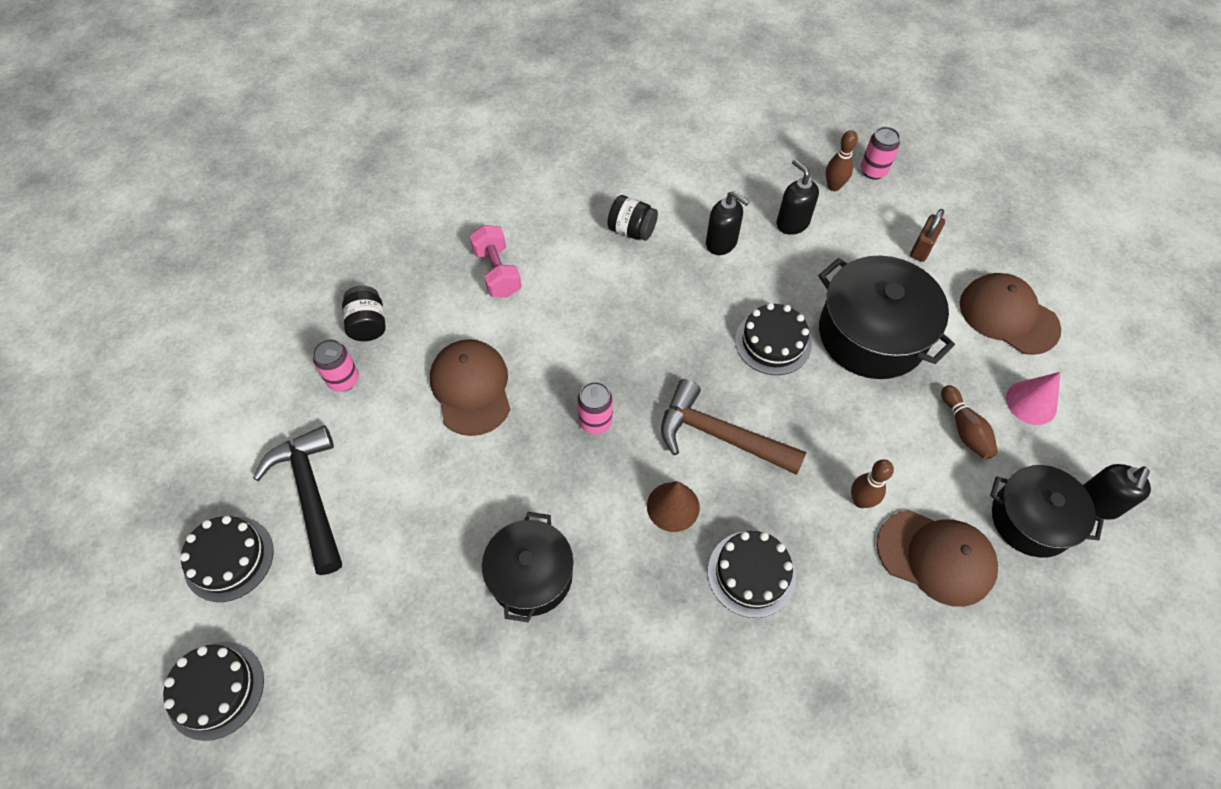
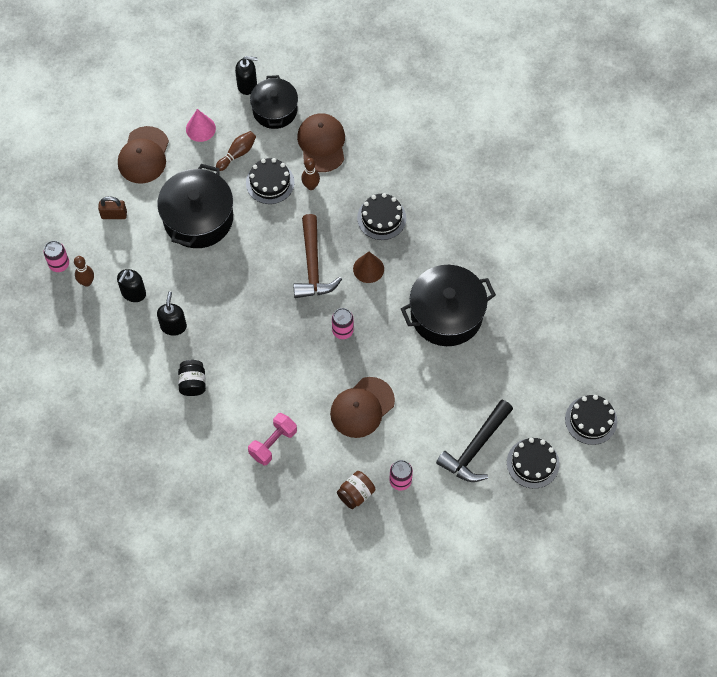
camera: 120 degrees left, 5 degrees up
(368, 324) = (356, 494): black jar -> brown jar
(531, 575) = (446, 314): black pot -> black pot, size x1.51
(773, 342) = (234, 266): black cake -> black cake (270, 182)

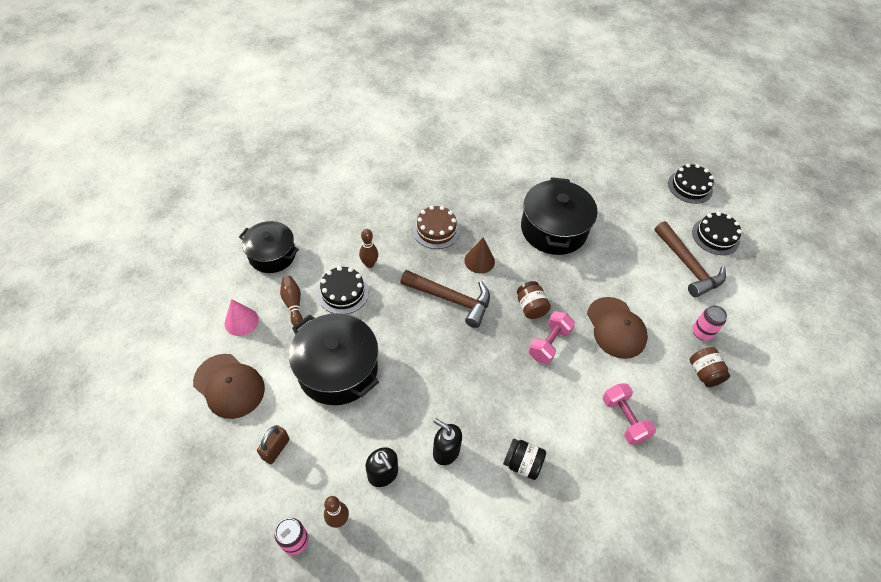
camera: 65 degrees left, 10 degrees down
(247, 85) = (228, 263): black soap dispenser -> none
(313, 360) = (549, 343): none -> pink dumbbell
(322, 144) = (333, 237): brown cap -> none
(342, 331) = (530, 307): pink can -> brown jar
(381, 218) = (436, 230): black cake -> brown cake
(475, 448) = (688, 266): black hammer -> brown hammer

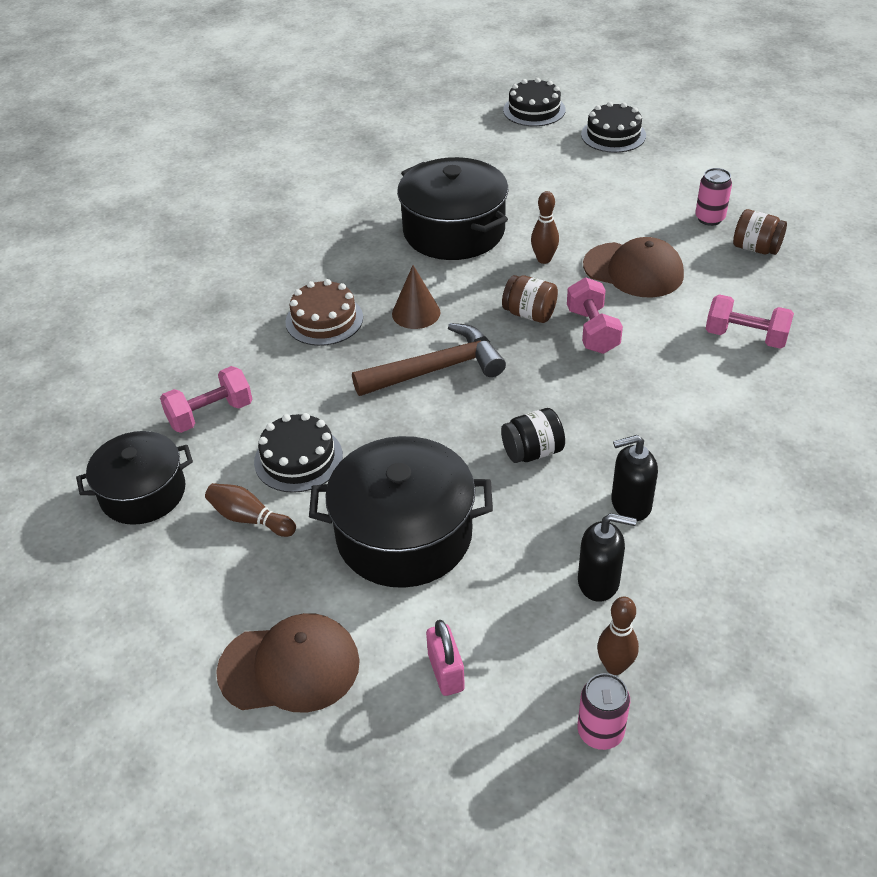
camera: 40 degrees left, 10 degrees down
(241, 321) = (204, 591): pink cone -> none
(276, 449) = (446, 672): brown padlock -> pink padlock
(337, 239) = (210, 414): none -> pink dumbbell
(369, 264) = (290, 407): brown bowling pin -> brown bowling pin (544, 259)
(522, 463) = (714, 449): black jar -> black jar (532, 452)
(688, 266) = (624, 175): brown hammer -> none

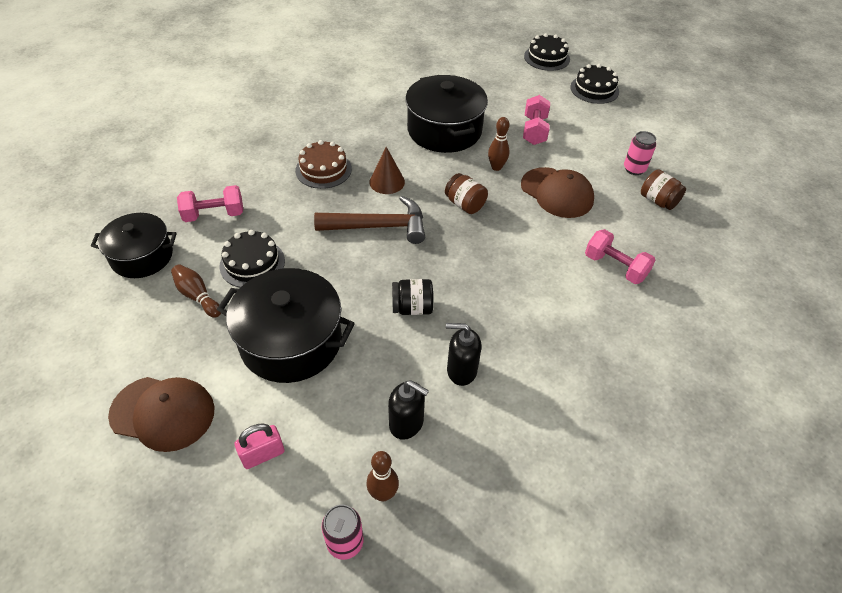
camera: 15 degrees right, 5 degrees up
(446, 672) = (263, 454): pink padlock -> pink padlock turned 60 degrees clockwise
(592, 331) = (503, 230): pink dumbbell -> pink dumbbell (534, 131)

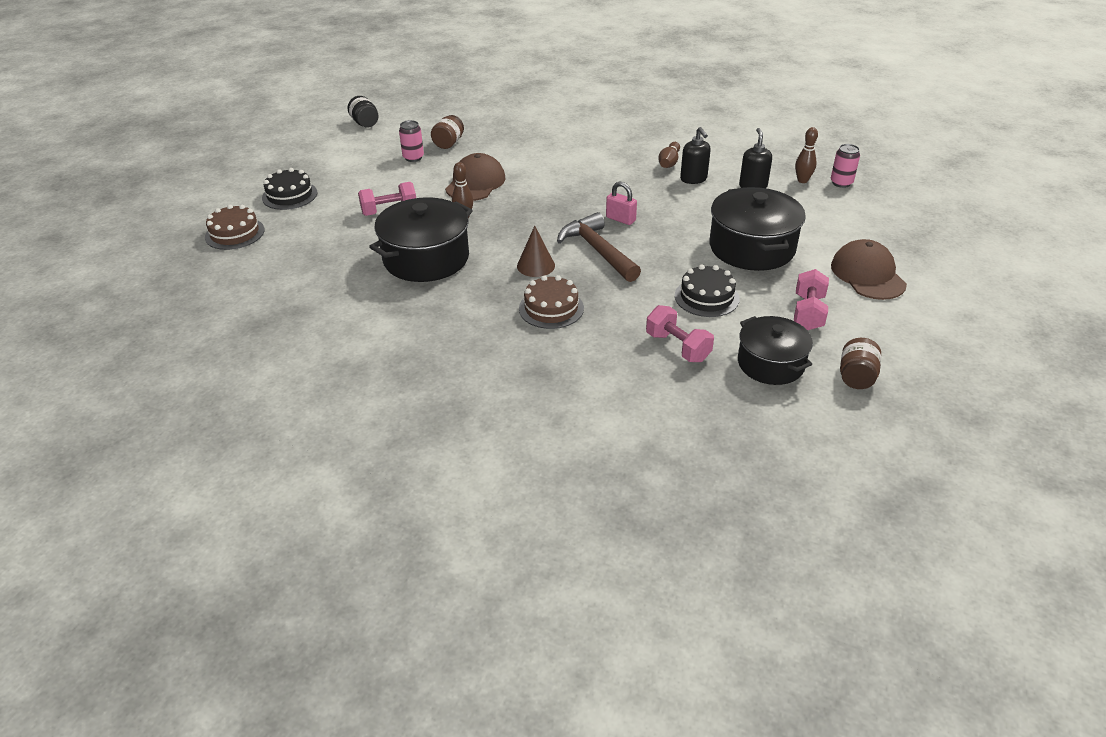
camera: 115 degrees left, 10 degrees down
(197, 296) = (769, 309): brown bowling pin -> brown bowling pin (669, 162)
(263, 454) = (837, 225): pink padlock -> pink padlock (620, 219)
(412, 308) = (664, 210): black jar -> black jar (365, 123)
(465, 204) = (529, 219): brown jar -> brown jar (856, 377)
(546, 58) = (235, 233): black cake -> brown cake
(615, 267) = (541, 147): pink dumbbell -> pink dumbbell (808, 313)

